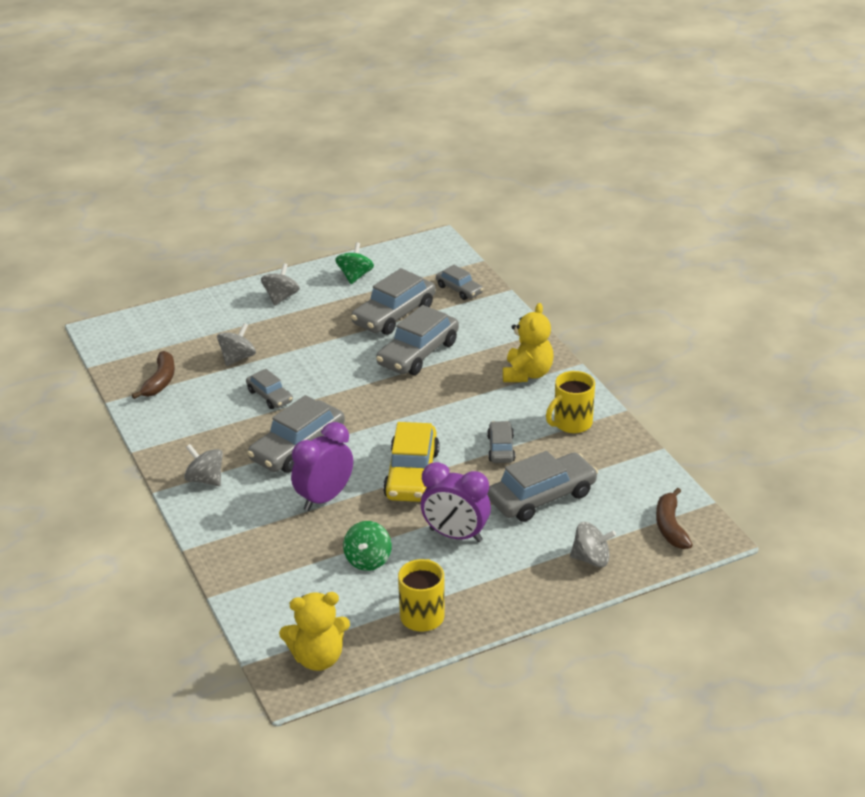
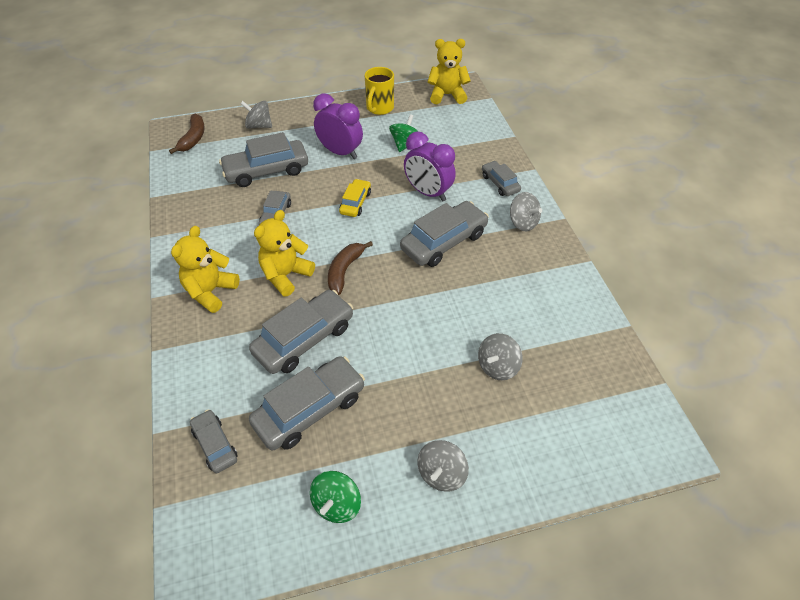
camera: 170 degrees left, 15 degrees up
(160, 381) = (579, 345): brown banana -> brown banana (344, 270)
(269, 396) = (465, 305): grey car -> grey car (500, 183)
(324, 498) = (428, 193): purple clock -> purple clock turned 75 degrees clockwise
(412, 474) = (355, 203): yellow car -> yellow car, size x0.56
(459, 396) = (286, 275): none -> yellow teddy bear
(571, 423) = (205, 230): yellow mug -> none

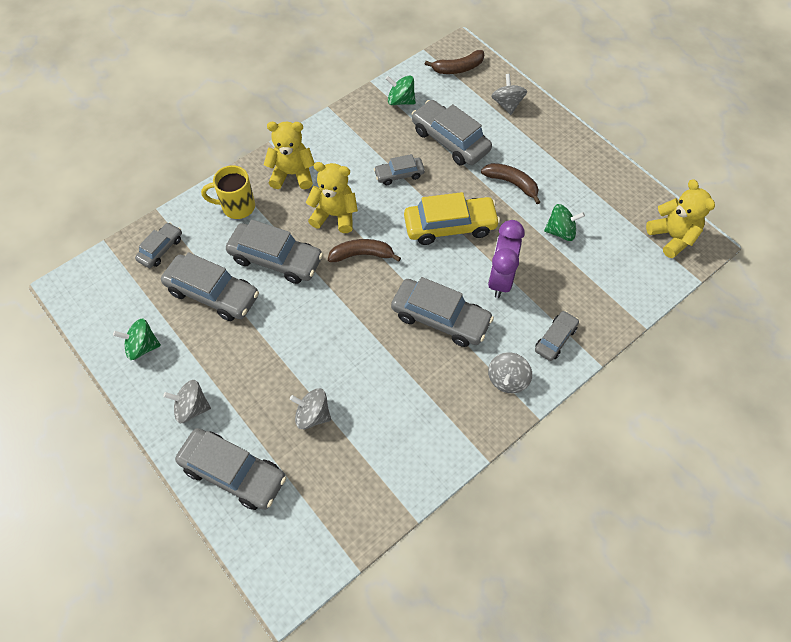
camera: 65 degrees right, 10 degrees up
(194, 185) = (400, 101): none -> green spinning top
(340, 152) = (512, 183): purple clock -> brown banana
(355, 203) = (450, 226): yellow car -> yellow car, size x1.79
(379, 108) = (603, 186): yellow mug -> yellow mug (237, 207)
(534, 456) = (233, 473): none -> grey car

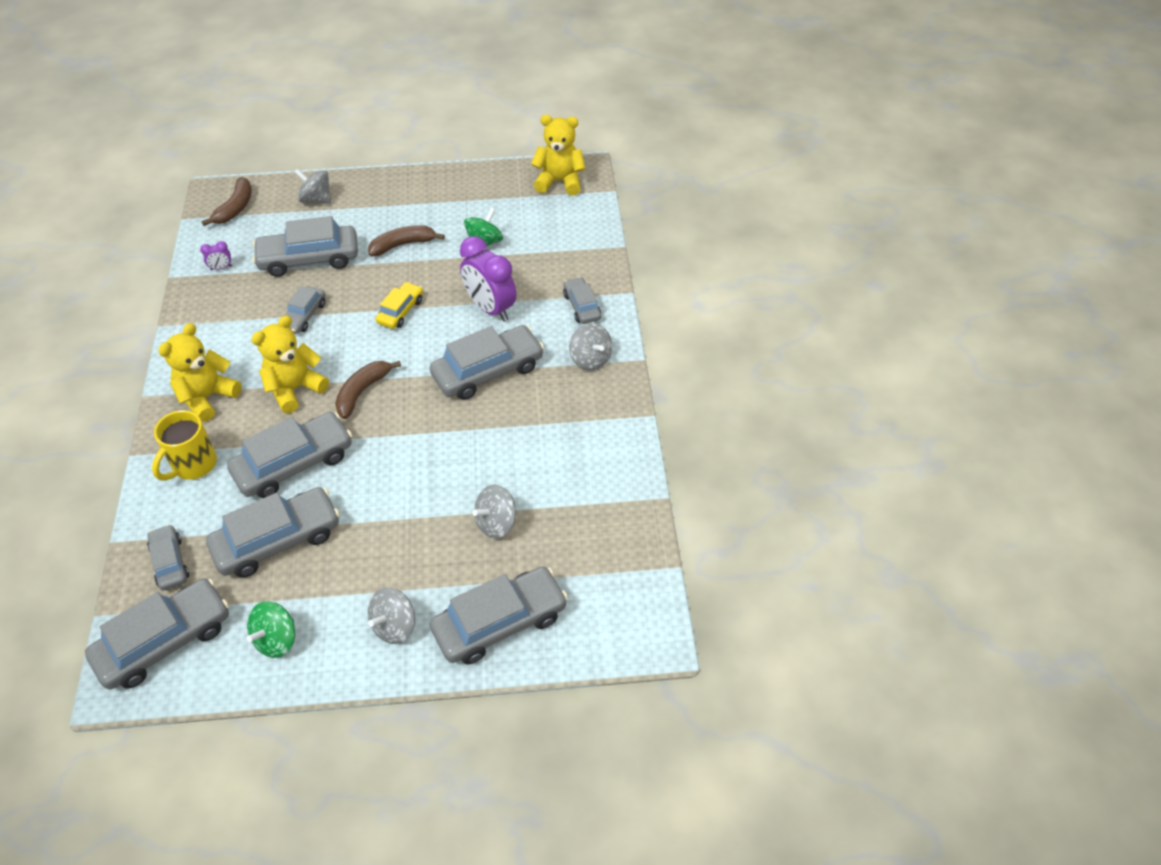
camera: 55 degrees left, 10 degrees down
(107, 288) = (165, 641): none -> grey car
(400, 101) = (221, 268): green spinning top -> purple clock
(450, 226) = (400, 311): yellow car -> yellow car, size x0.56

